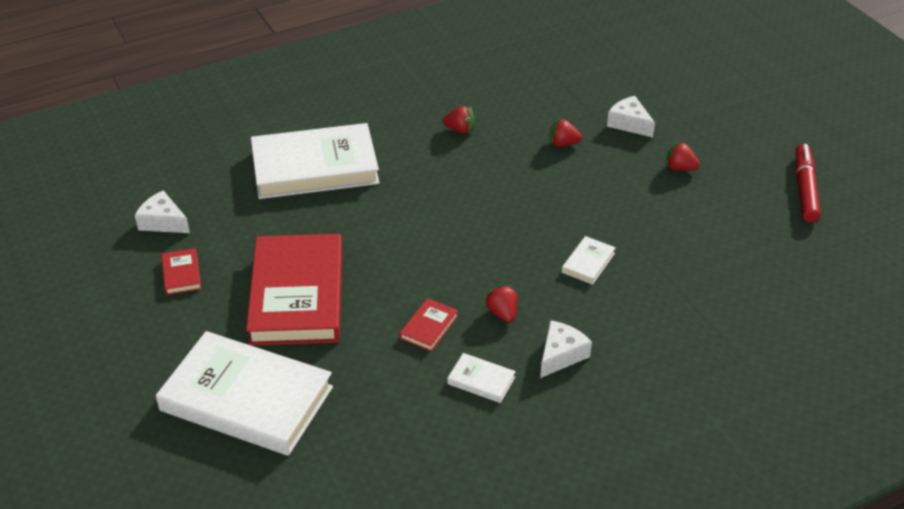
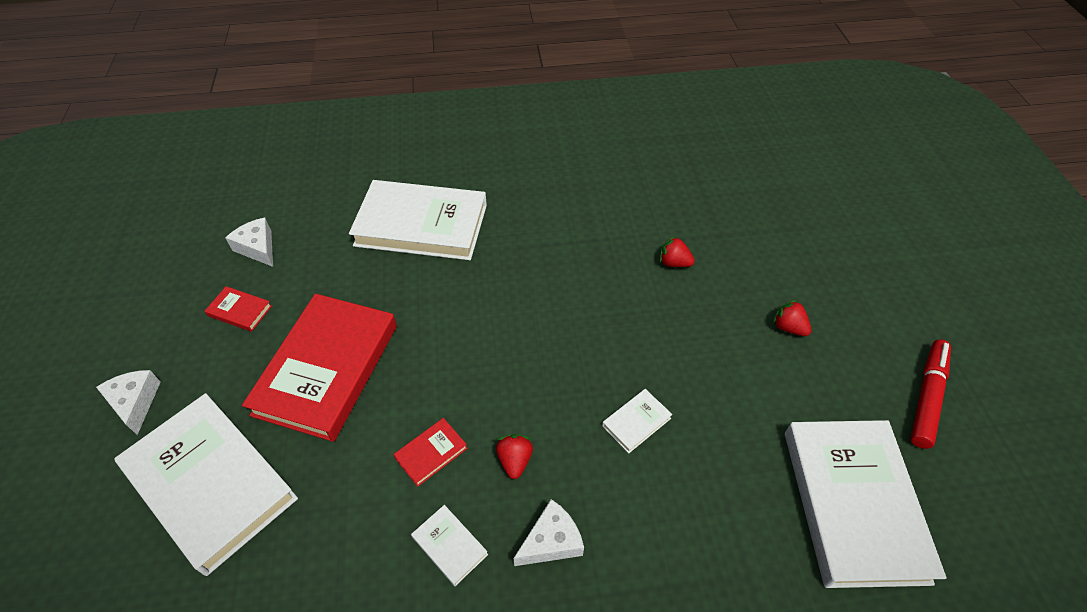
camera: 20 degrees right, 10 degrees up
(181, 274) = (240, 311): red book -> red book turned 75 degrees counterclockwise
(460, 130) = (577, 219): red strawberry -> none
(629, 123) = (754, 256): white cheese -> white cheese (135, 402)
(777, 270) = (853, 504): none -> white book

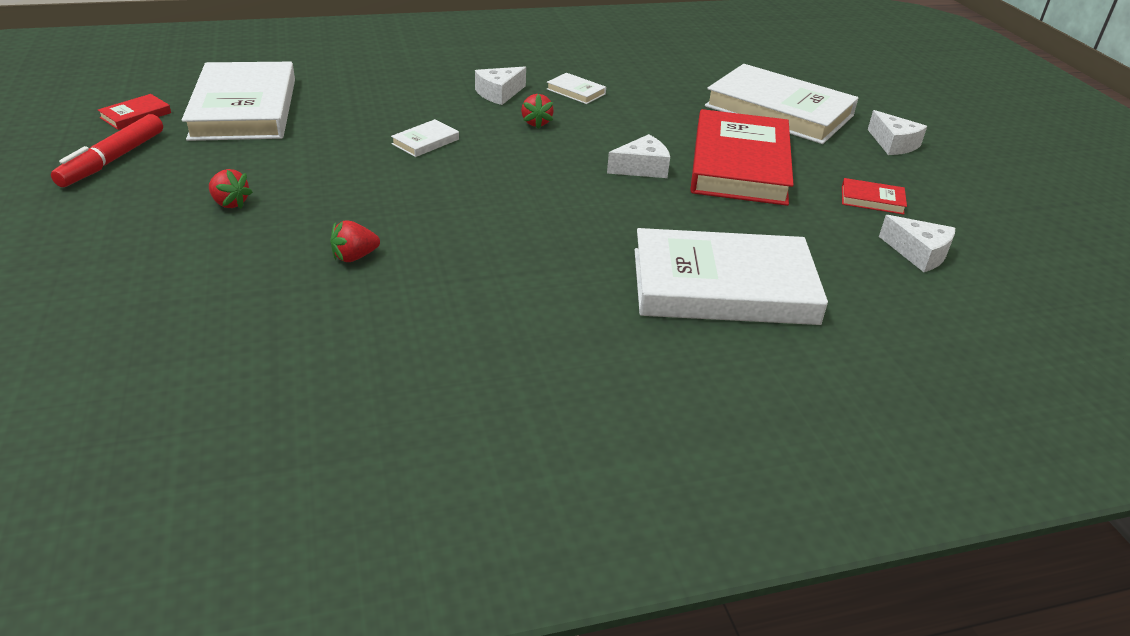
camera: 170 degrees right, 15 degrees down
(426, 366) = (642, 168): none -> white cheese
(431, 453) = (610, 125): red book -> red book (136, 115)
(673, 263) = (354, 257): red strawberry -> red strawberry turned 135 degrees clockwise

